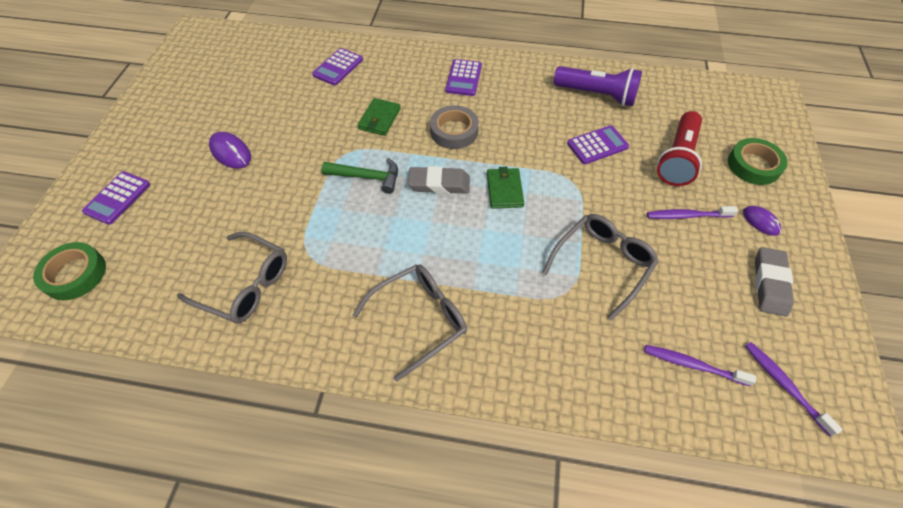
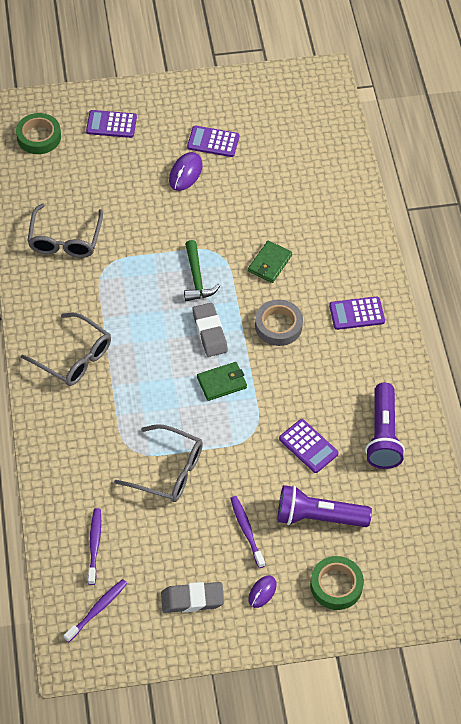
camera: 70 degrees right, 0 degrees up
(338, 67) = (326, 206): purple calculator -> purple calculator (213, 142)
(379, 119) = (270, 263): green wallet -> green wallet turned 60 degrees counterclockwise
(677, 158) = (318, 517): red flashlight -> purple flashlight

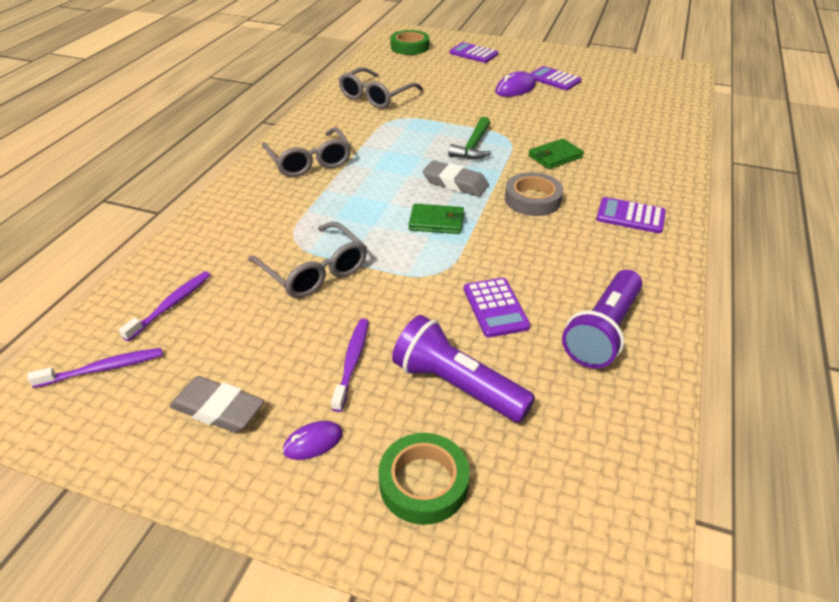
camera: 30 degrees right, 15 degrees down
(210, 332) = (455, 183): grey eraser -> grey eraser turned 75 degrees counterclockwise

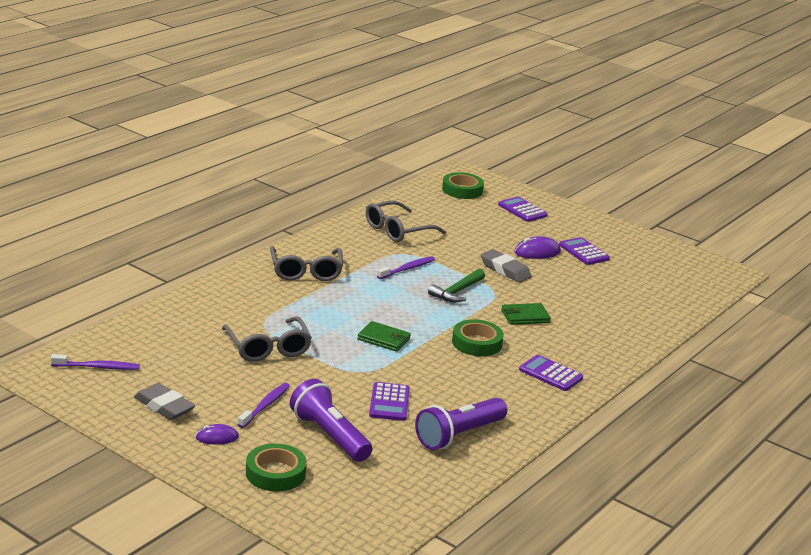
camera: 15 degrees right, 15 degrees down
(171, 305) = (155, 343): purple toothbrush -> purple toothbrush (407, 269)
(455, 183) = (419, 316): grey eraser -> grey eraser (505, 270)
(532, 199) = (477, 343): grey tape -> green tape

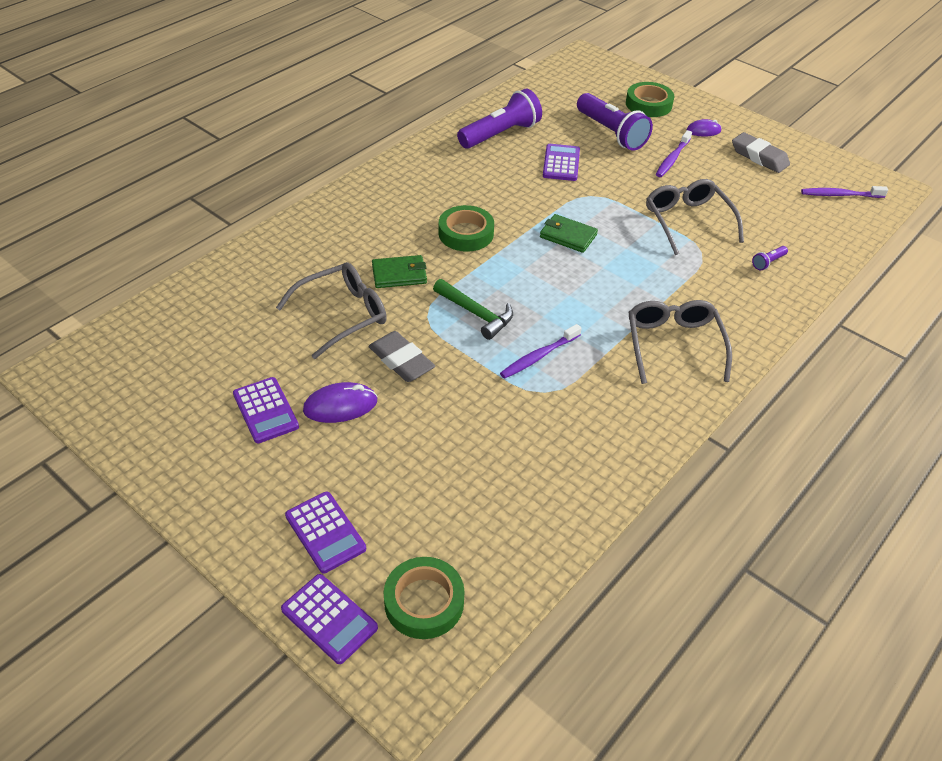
camera: 175 degrees left, 20 degrees up
(206, 316) = (768, 262): none -> purple flashlight
(398, 230) = (550, 451): grey glasses -> grey glasses (342, 315)
(457, 292) = (476, 314): green hammer -> green hammer turned 90 degrees clockwise
(550, 374) = (396, 196): purple calculator -> purple calculator (329, 619)

